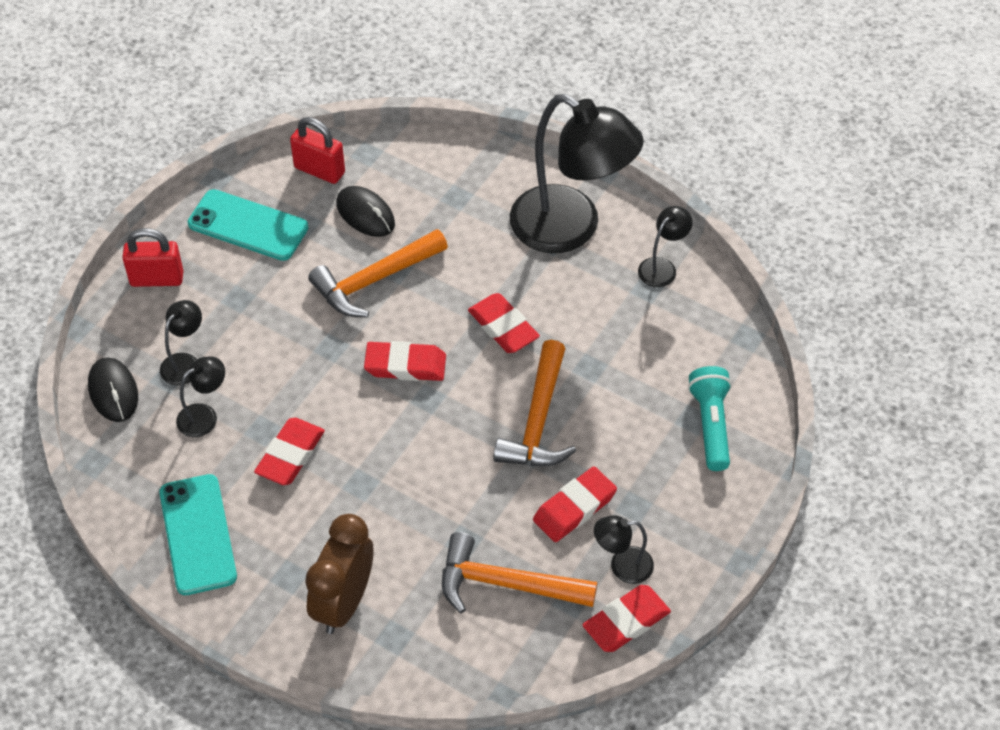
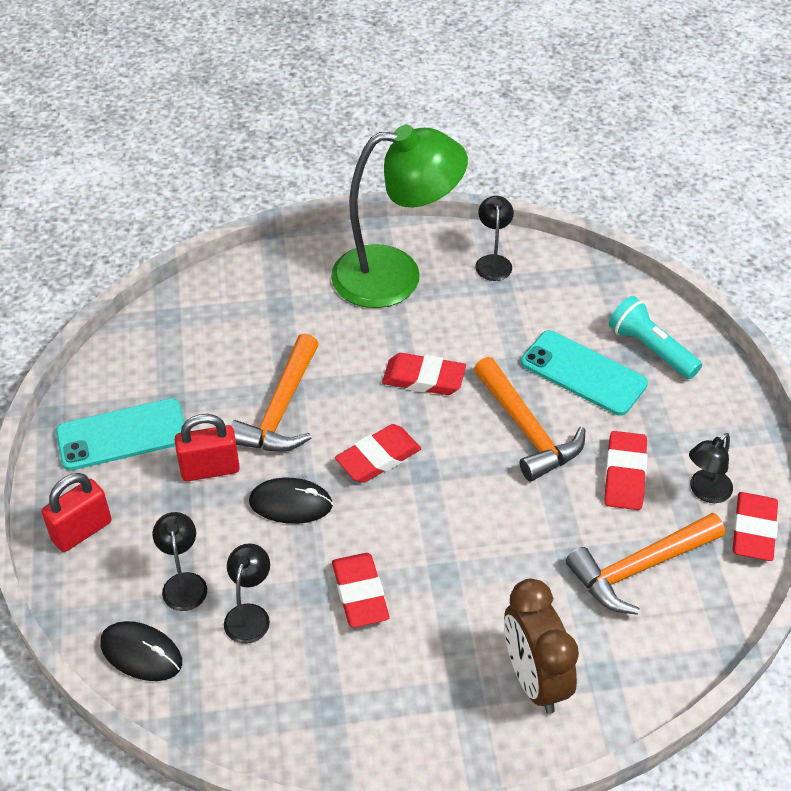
camera: 40 degrees left, 5 degrees down
(198, 534) = (351, 718): turquoise phone -> turquoise phone (583, 373)
(319, 170) = (140, 354): red padlock -> red padlock (210, 469)
(365, 214) = (217, 363): black mouse -> black mouse (290, 503)
(570, 229) = (396, 276): black lamp -> green lamp

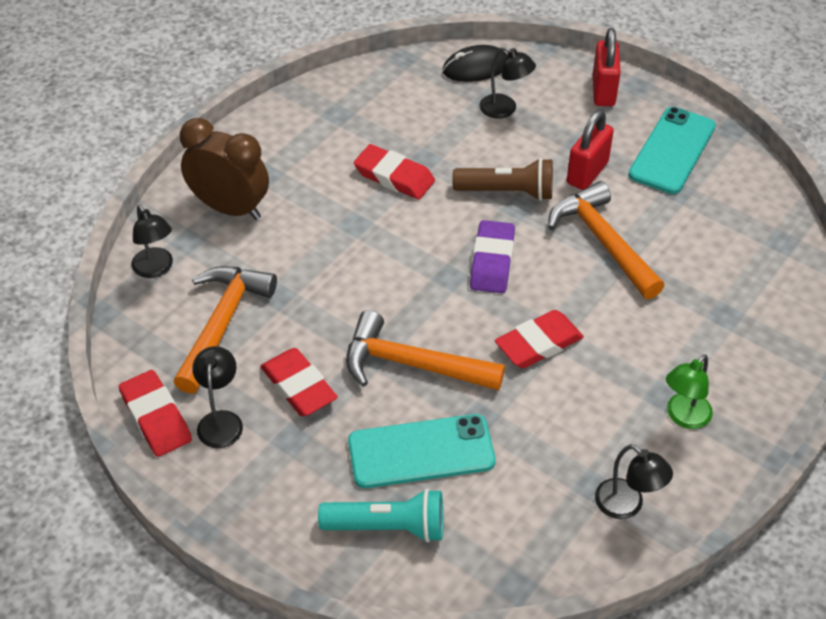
camera: 135 degrees right, 0 degrees up
(250, 615) = (444, 122): black lamp -> black lamp (156, 269)
(290, 503) = (507, 192): black mouse -> brown flashlight
(378, 457) = (492, 261): red eraser -> purple eraser
(396, 276) = (683, 417): green lamp -> green lamp, size x0.42

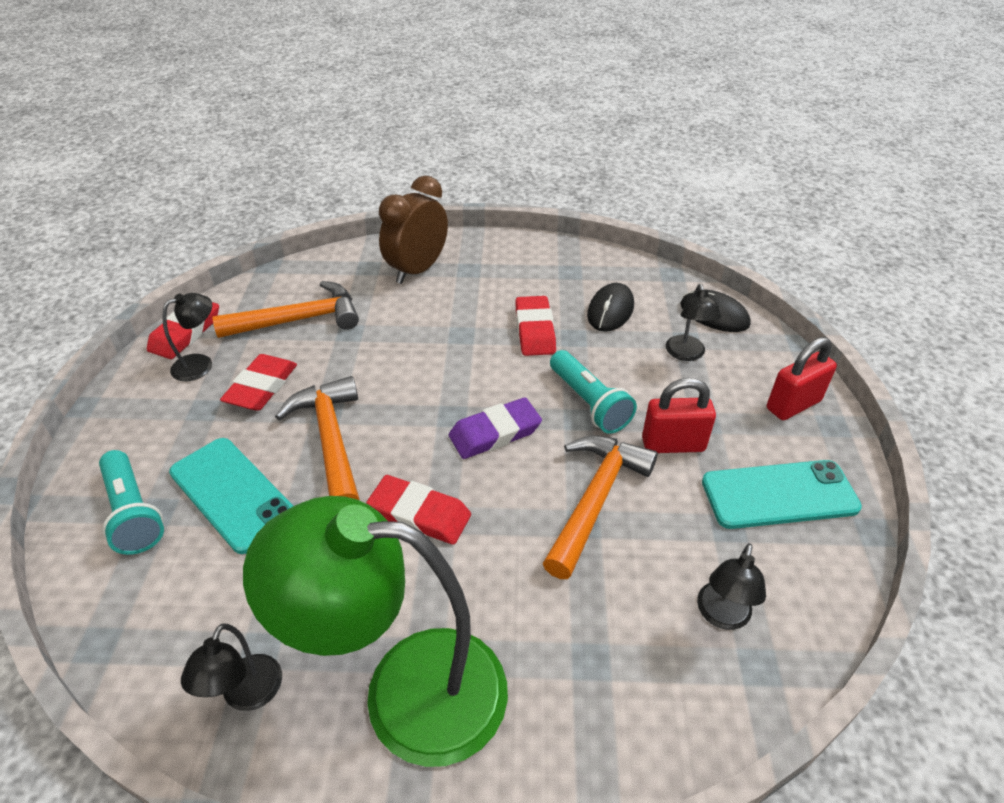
camera: 55 degrees right, 5 degrees down
(156, 269) = (329, 267): black lamp -> black lamp (721, 616)
(230, 208) = (417, 270): brown clock -> brown clock turned 135 degrees counterclockwise
(413, 119) = (610, 310): none -> black mouse
(507, 192) = (589, 403): brown flashlight -> turquoise flashlight
(683, 417) = (406, 691): green lamp -> green lamp, size x2.37

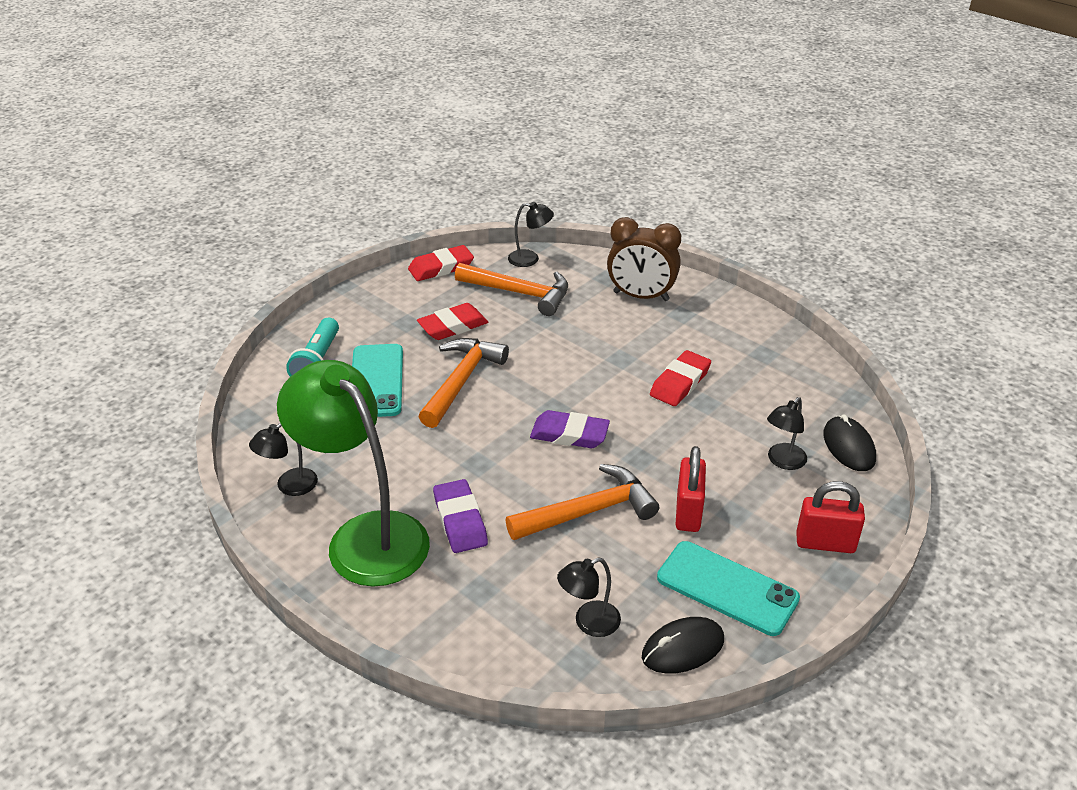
camera: 40 degrees right, 5 degrees down
(200, 364) = (431, 293): black lamp -> black lamp (530, 259)
(417, 270) = (641, 296): brown clock -> brown clock turned 150 degrees counterclockwise
(419, 514) = (468, 453): red eraser -> none
(489, 595) = (460, 520): none -> purple eraser
(589, 403) = (660, 452): turquoise flashlight -> none
(610, 310) = (760, 399): black mouse -> black mouse (683, 648)
(673, 444) = (688, 512): red padlock -> red padlock turned 60 degrees clockwise

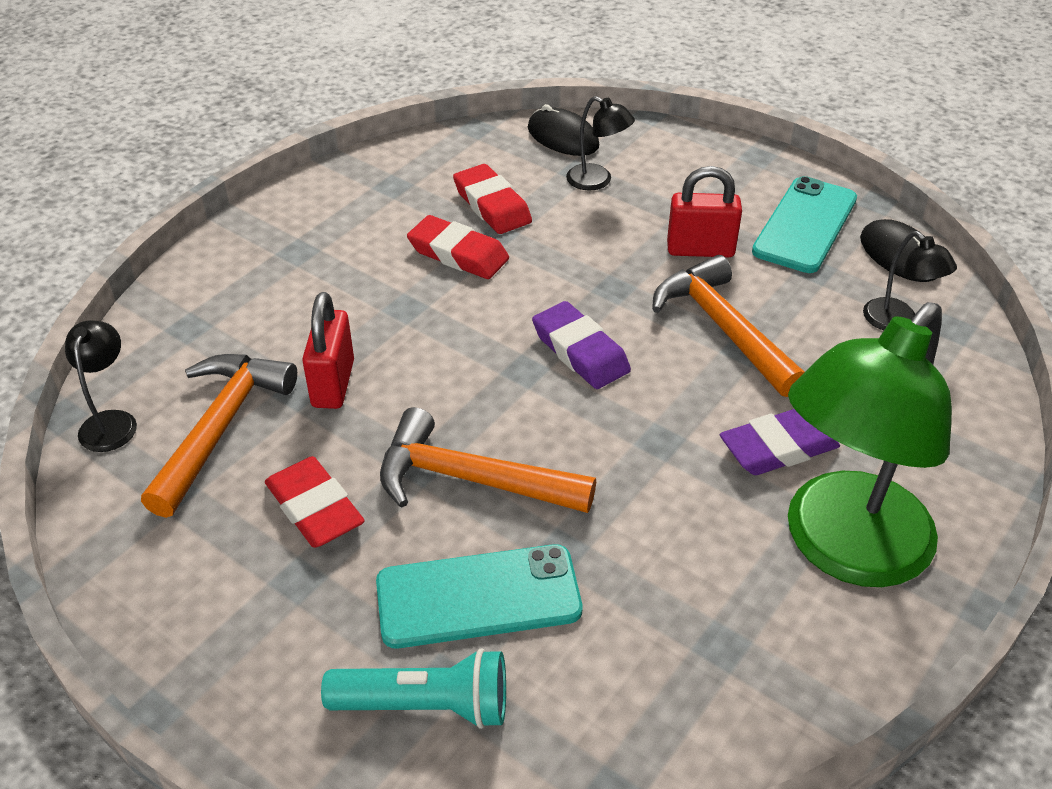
camera: 95 degrees left, 5 degrees up
(289, 486) = (771, 674): black lamp -> none
(441, 268) = (113, 549): red eraser -> red eraser (492, 205)
(569, 434) = (580, 351): purple eraser -> purple eraser turned 45 degrees counterclockwise
(641, 296) = (248, 290): brown clock -> none
(825, 543) = (717, 161): red padlock -> red padlock (333, 384)
(849, 446) = (563, 137): black mouse -> black mouse turned 60 degrees clockwise

